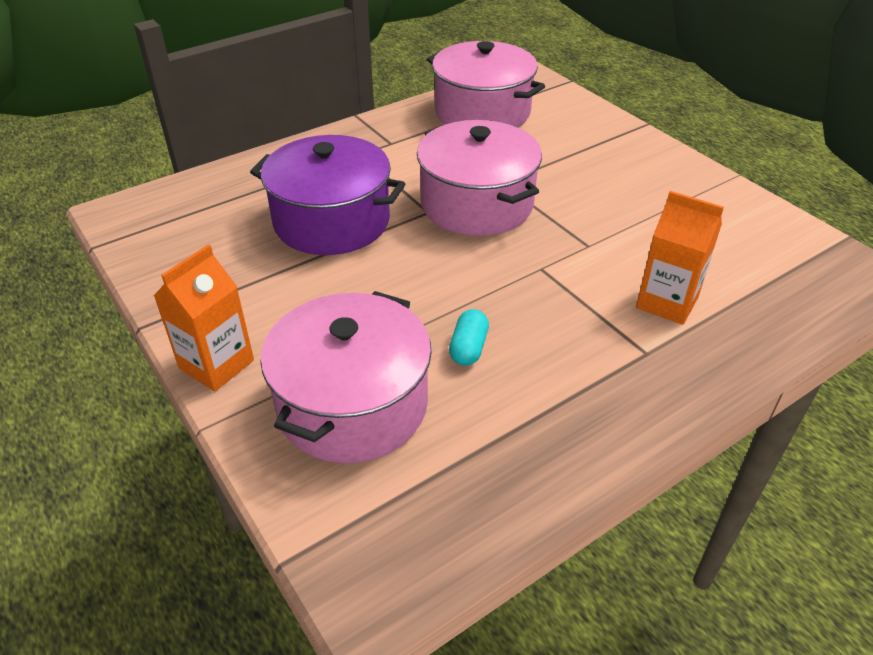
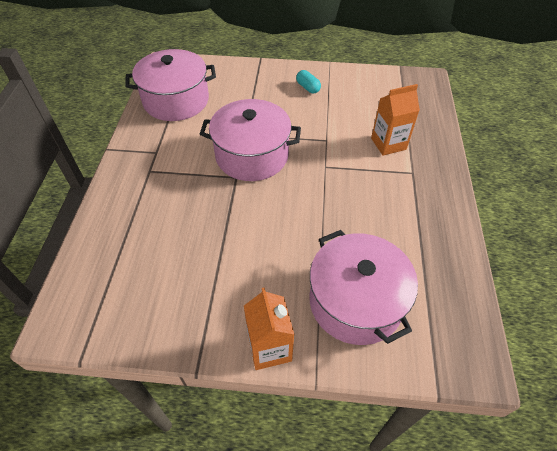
camera: 50 degrees left, 10 degrees up
(332, 221) = (198, 221): purple pot -> none
(468, 348) = (356, 230): turquoise capsule -> turquoise capsule (308, 87)

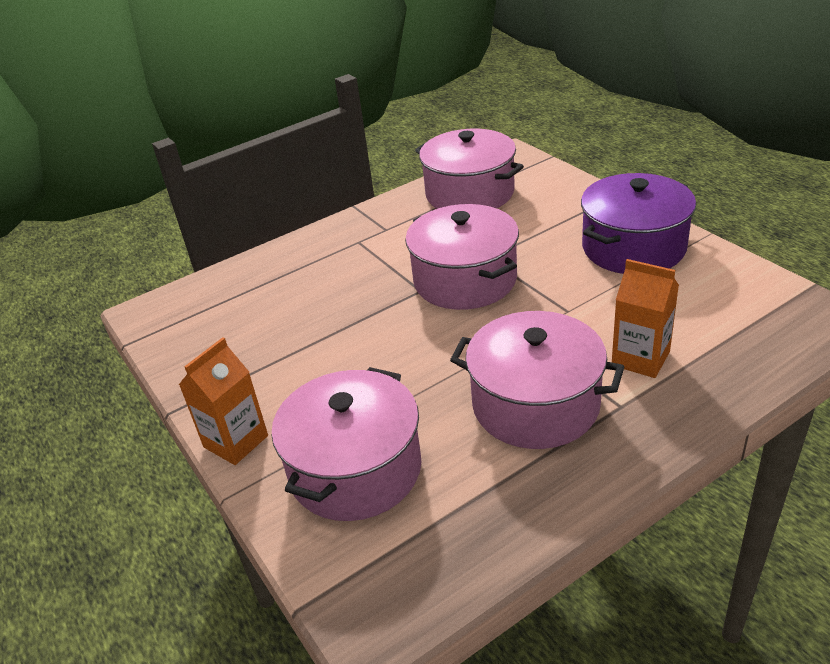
camera: 55 degrees right, 15 degrees down
(308, 87) = (633, 247): turquoise capsule -> purple pot
(381, 198) = (535, 404): none -> pink pot

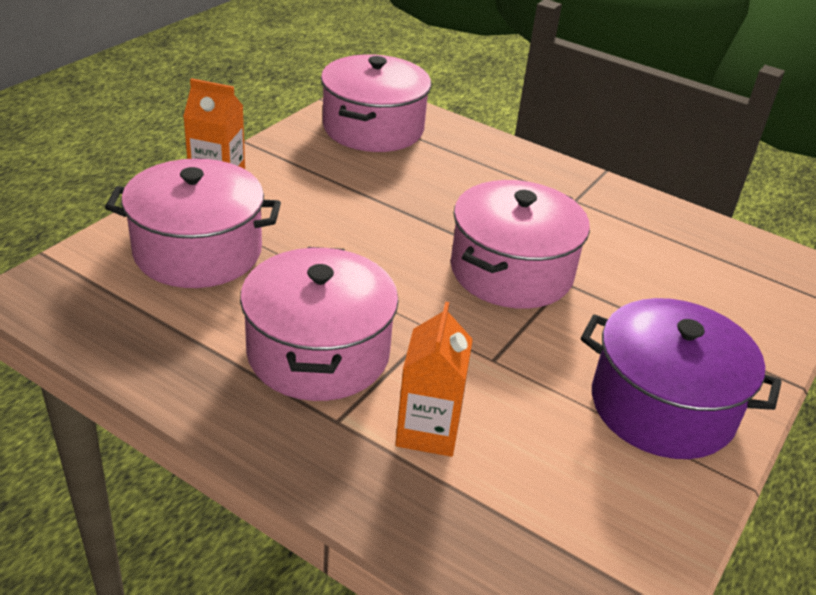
camera: 60 degrees right, 0 degrees up
(469, 193) = (691, 248): pink pot -> pink pot (373, 128)

